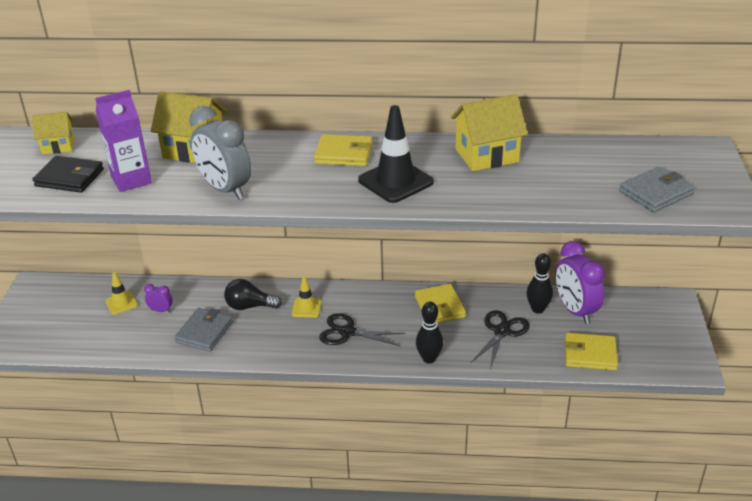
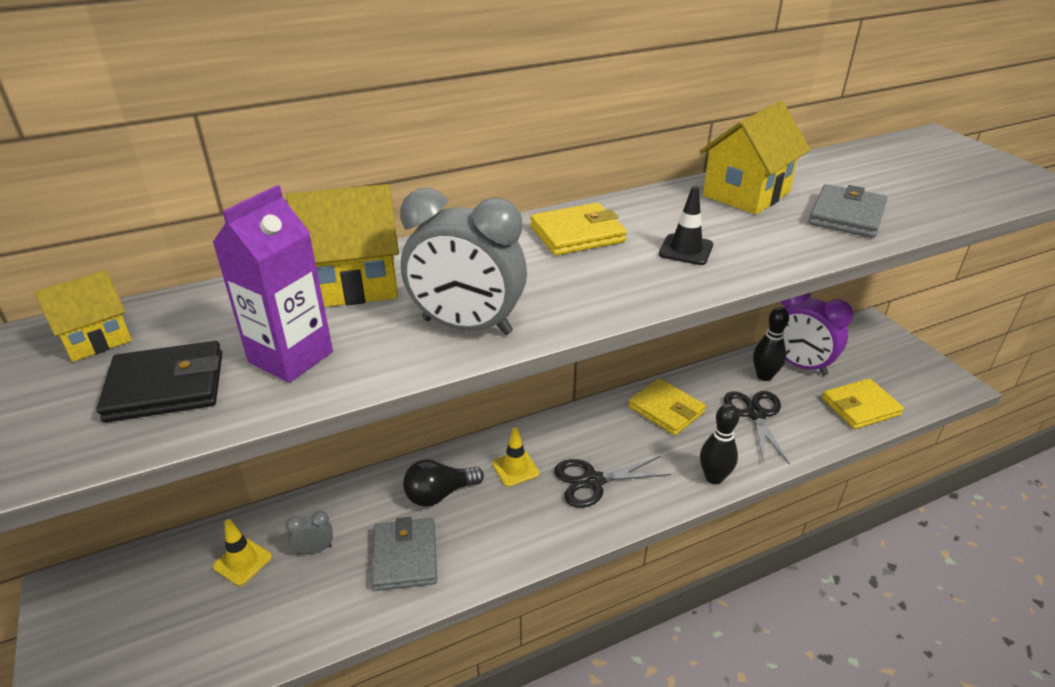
camera: 30 degrees left, 0 degrees up
(161, 310) = (315, 549): purple clock -> grey clock
(395, 181) = (686, 250): black traffic cone -> black traffic cone, size x0.56
(655, 193) = (963, 189): grey wallet -> grey wallet (846, 216)

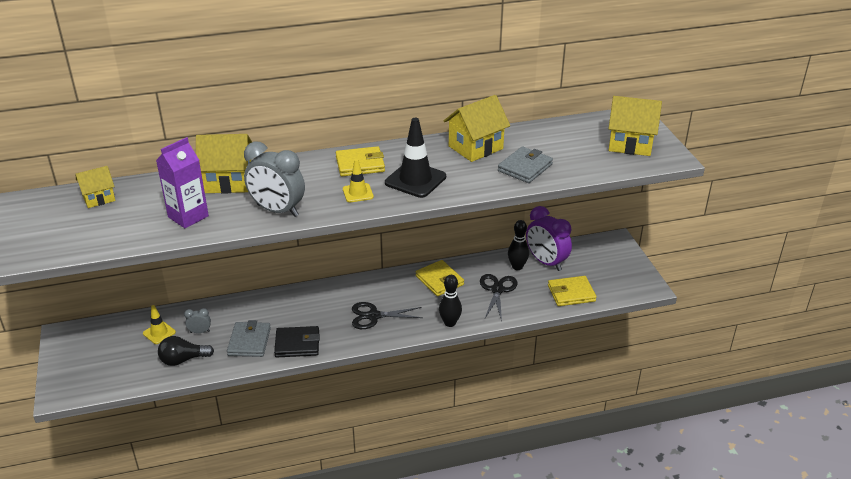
camera: 10 degrees right, 0 degrees up
(166, 387) = (129, 224): black wallet -> black wallet (297, 344)
(439, 494) = (278, 312): black light bulb -> black light bulb (183, 360)
(515, 468) = (329, 303): yellow traffic cone -> yellow traffic cone (358, 193)
(686, 250) = (415, 180): black traffic cone -> black traffic cone, size x1.80
(968, 171) = (630, 144): none -> yellow house

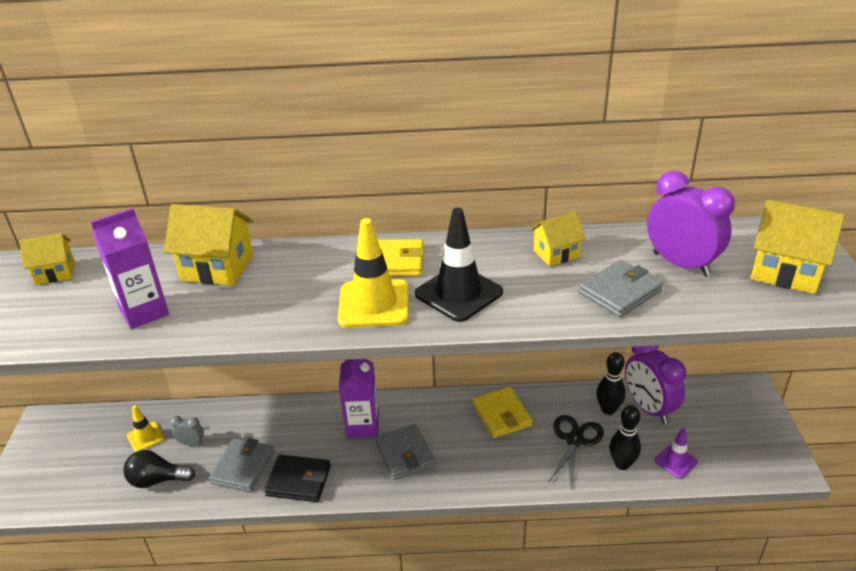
camera: 15 degrees right, 0 degrees up
(277, 210) = (259, 317): grey clock -> none
(334, 302) = (362, 426): none -> purple carton
(358, 193) = (374, 304): yellow traffic cone -> yellow traffic cone, size x1.80
(373, 316) = (405, 454): black scissors -> grey wallet
(450, 323) = (500, 481): black bowling pin -> black bowling pin (622, 464)
(475, 147) = (556, 254): yellow house -> yellow house, size x0.61
(562, 146) = (681, 264): none -> purple clock
(571, 293) = (676, 461): yellow wallet -> purple traffic cone

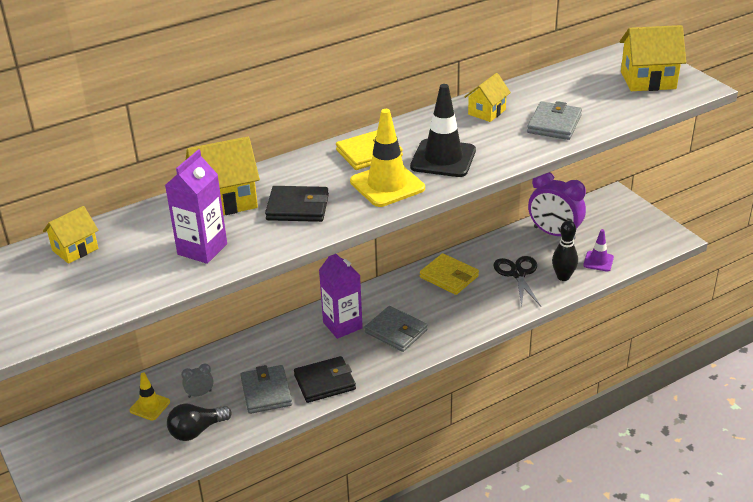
camera: 30 degrees left, 0 degrees up
(268, 298) = (297, 207): none -> black wallet
(608, 409) = (526, 245): black bowling pin -> none
(681, 264) = (578, 94): purple clock -> none

